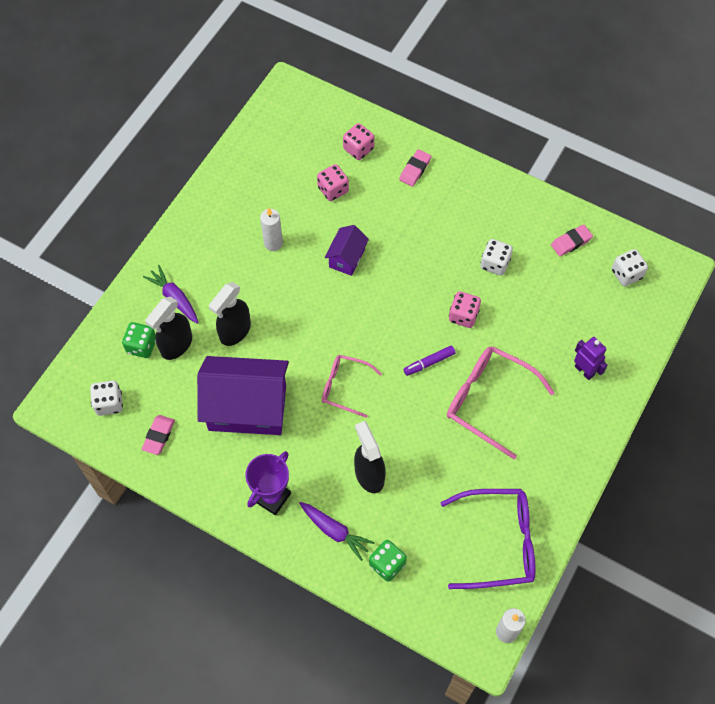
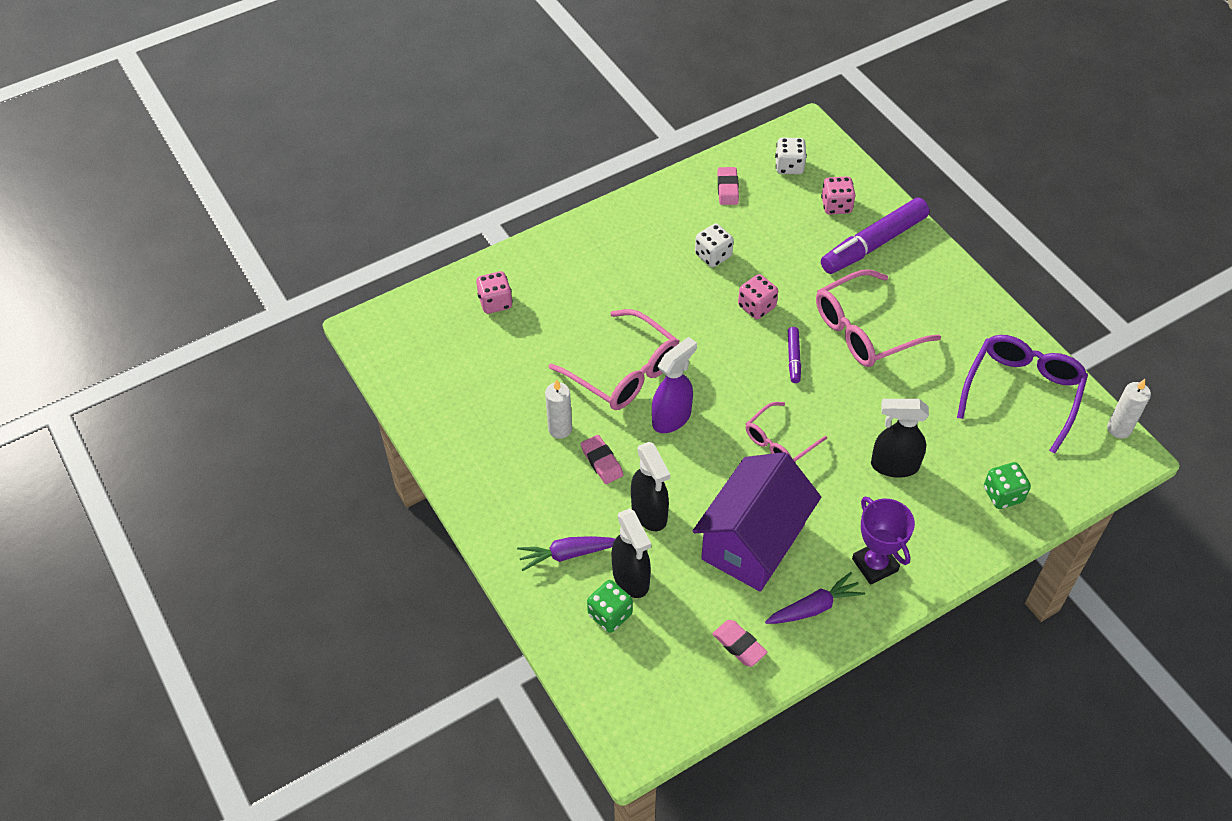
camera: 60 degrees left, 10 degrees down
(109, 403) = (666, 680): white dice -> none
(324, 307) = (672, 418): none -> purple spray bottle
(333, 190) = (530, 346): pink dice -> pink dice (836, 206)
(335, 531) = (944, 524): purple carrot -> purple carrot (814, 607)
(347, 258) = (624, 372): purple house -> pink glasses
(415, 170) = (557, 267): pink eraser -> pink eraser (602, 462)
(584, 370) = (874, 244): purple robot -> purple marker

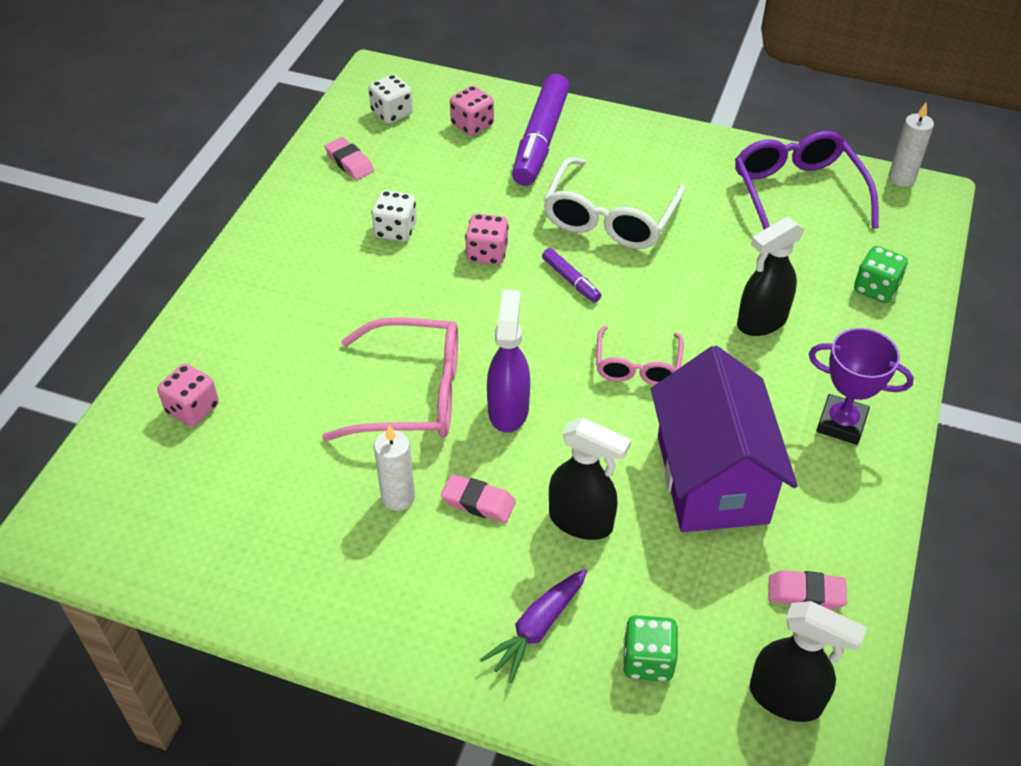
camera: 40 degrees left, 5 degrees down
(631, 578) = (631, 604): black spray bottle -> black spray bottle (786, 698)
(814, 607) = (832, 503): purple carrot -> none
(864, 330) = (610, 218): pink glasses -> white glasses

